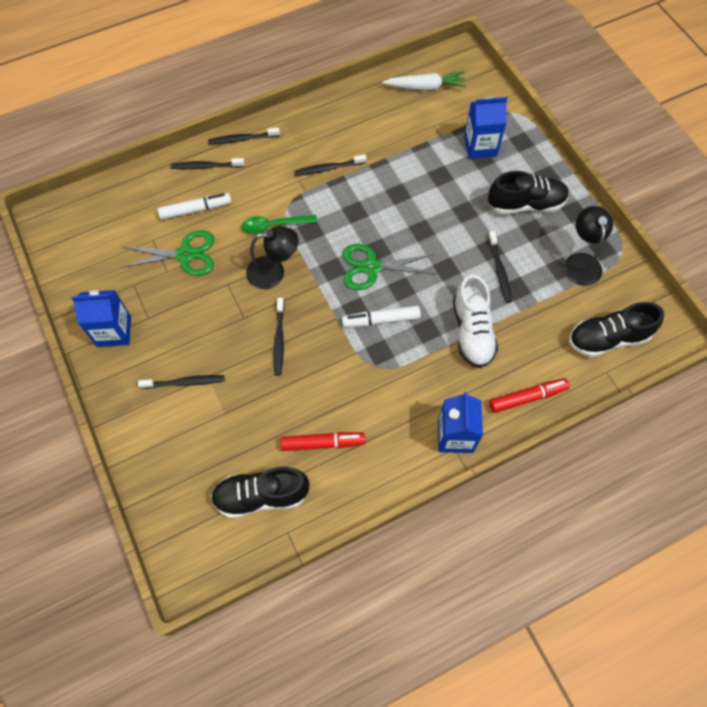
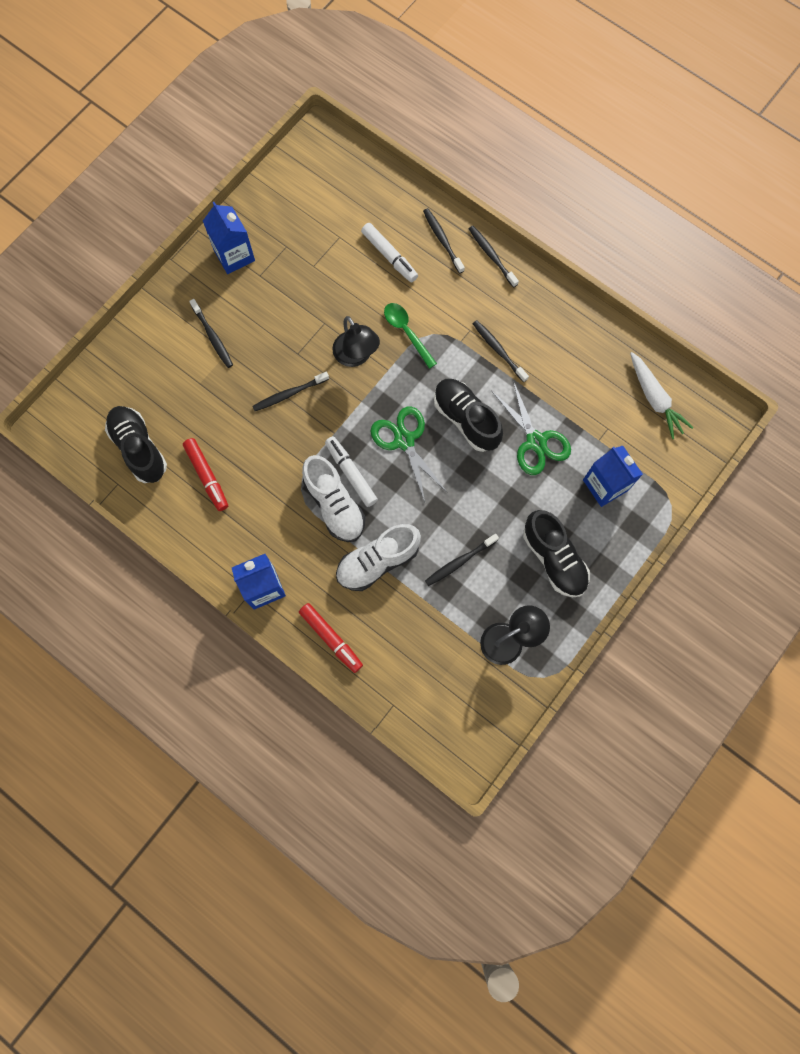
camera: 65 degrees right, 10 degrees up
(185, 254) = (337, 272): green scissors -> green scissors (535, 441)
(404, 345) = (334, 505): none -> white shoe
(608, 338) = (431, 694): black shoe -> black shoe (466, 419)

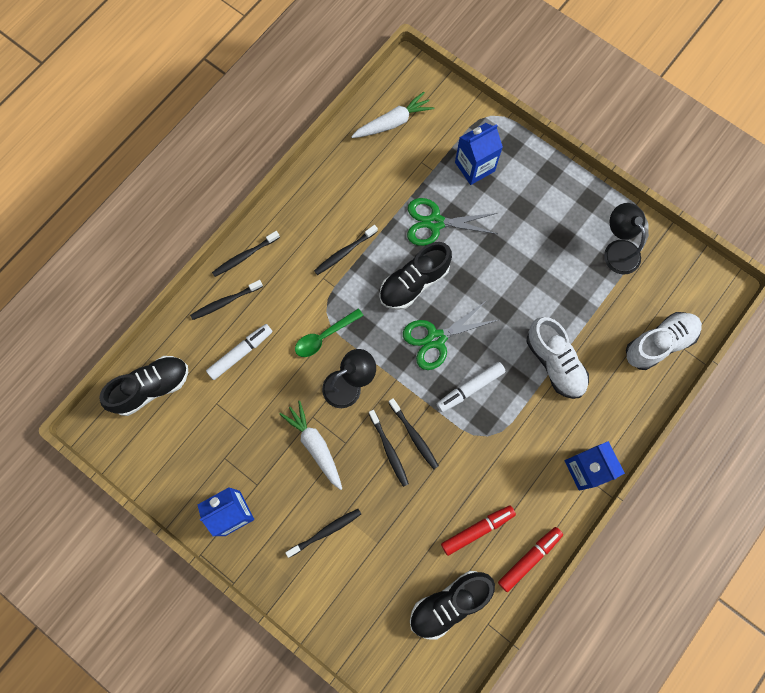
camera: 90 degrees left, 0 degrees up
(295, 326) = (315, 446): none -> white carrot
(331, 638) = (629, 404): red marker -> red marker (529, 558)
(334, 505) = (502, 403): white shoe -> white shoe (659, 343)
(459, 561) = (551, 290): black toothbrush -> black toothbrush (414, 436)
(535, 441) = (435, 222): green scissors -> green scissors turned 150 degrees counterclockwise
(554, 558) = (543, 211): black shoe -> black shoe (151, 387)

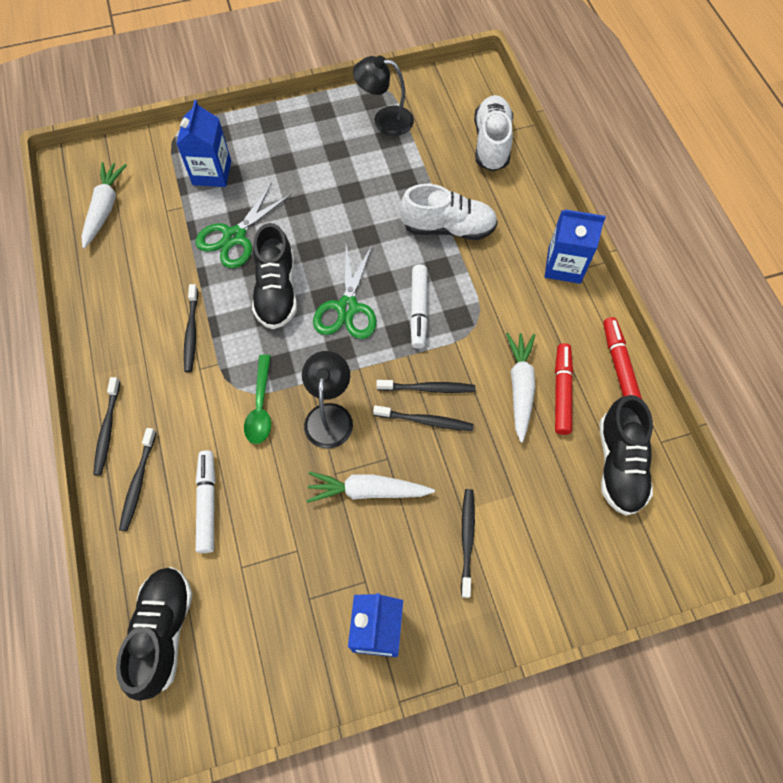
camera: 55 degrees left, 10 degrees down
(459, 498) = (520, 387): none -> white carrot

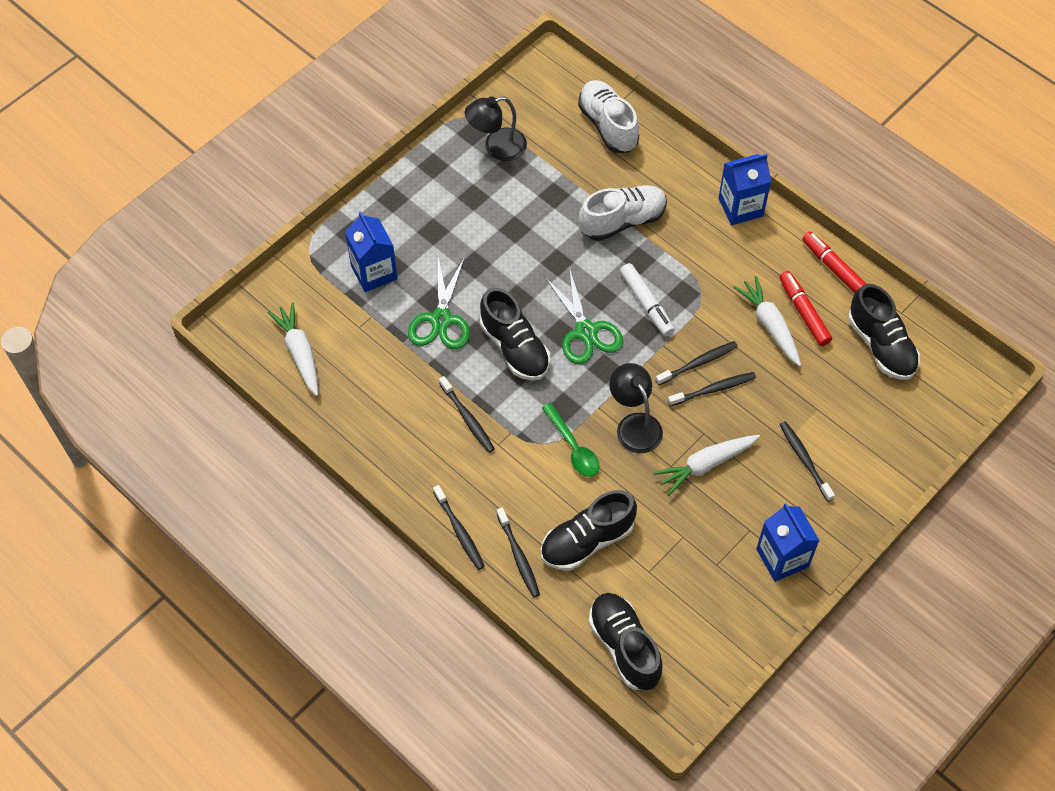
camera: 30 degrees left, 5 degrees down
(207, 503) = (587, 541): white marker -> black shoe

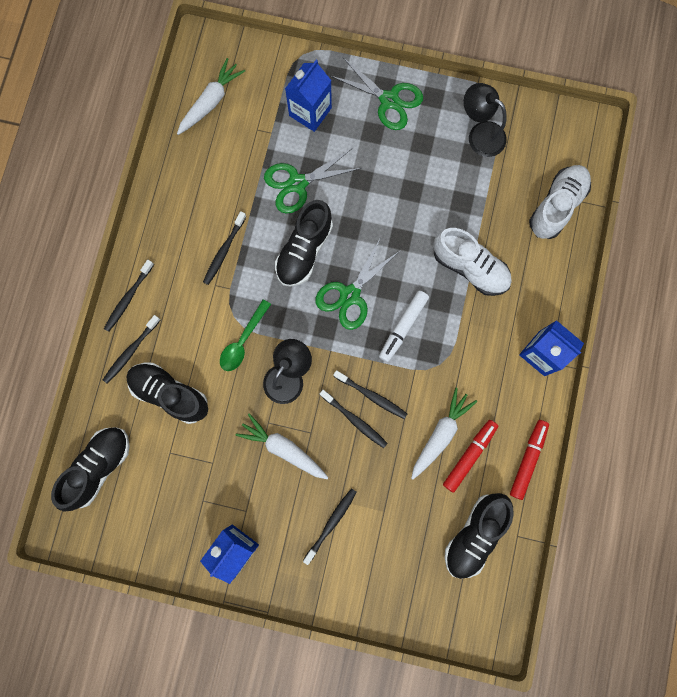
camera: 60 degrees right, 20 degrees up
(410, 202) = (389, 100): none -> green scissors

